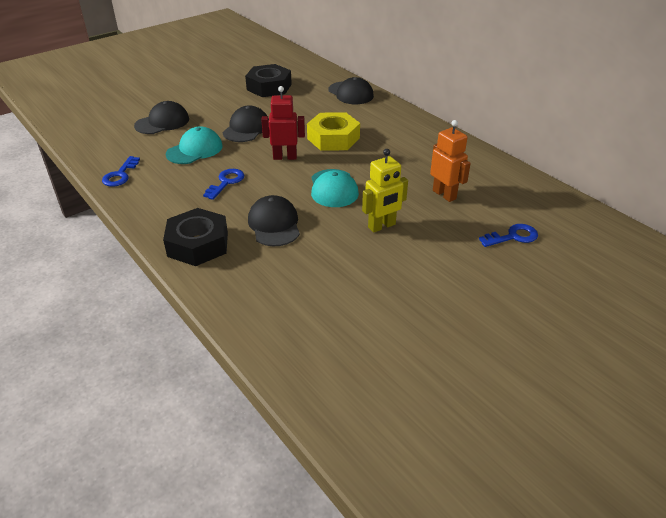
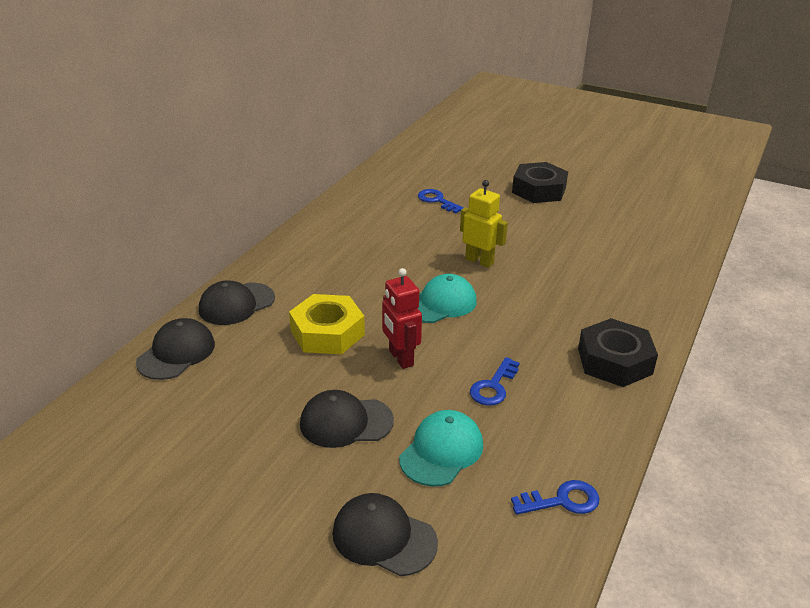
camera: 115 degrees left, 5 degrees down
(195, 150) = (441, 451): turquoise cap -> turquoise cap turned 105 degrees clockwise
(226, 182) = (493, 386): blue key -> blue key turned 60 degrees counterclockwise
(269, 87) = (181, 452): black nut -> black nut (538, 190)
(274, 224) = (536, 323): black cap -> black cap (236, 304)
(444, 194) = (398, 238): orange robot -> none

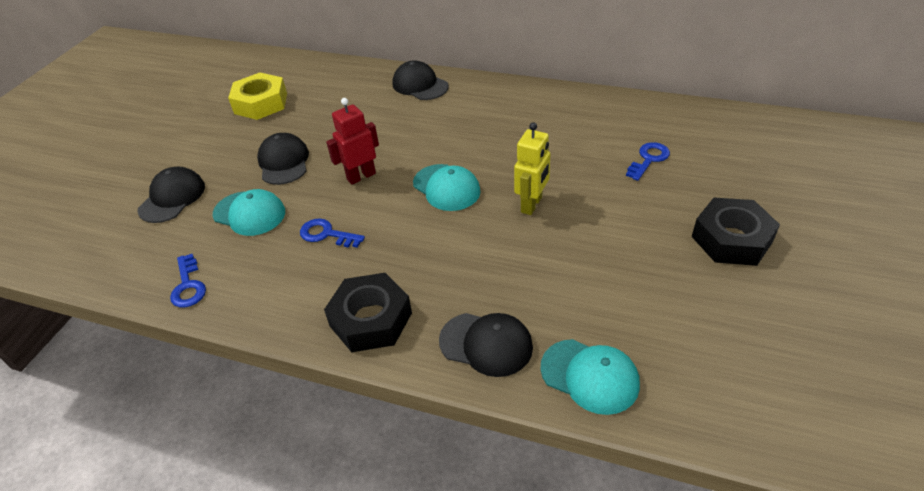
camera: 85 degrees right, 10 degrees up
(176, 353) = (356, 76): black cap -> black cap (486, 344)
(327, 333) = (390, 133): yellow nut -> yellow nut (261, 103)
(666, 264) = (590, 376): none -> turquoise cap

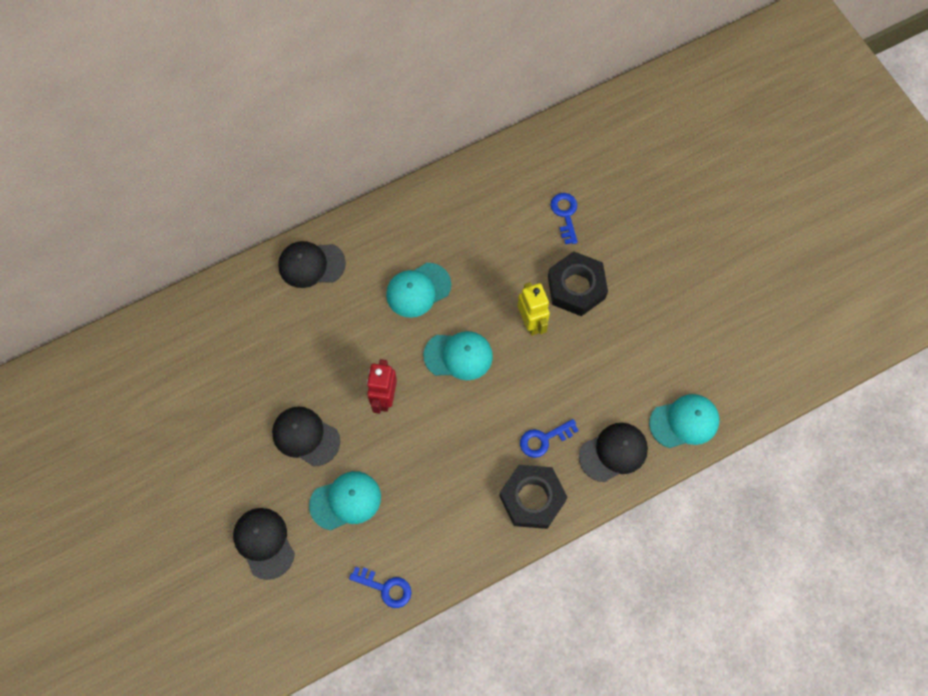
camera: 50 degrees left, 25 degrees up
(261, 103) = (195, 396): yellow nut -> none
(327, 234) = (425, 467): blue key -> blue key (544, 439)
(470, 135) = (418, 290): none -> turquoise cap
(731, 239) = (672, 251): black nut -> black nut (576, 287)

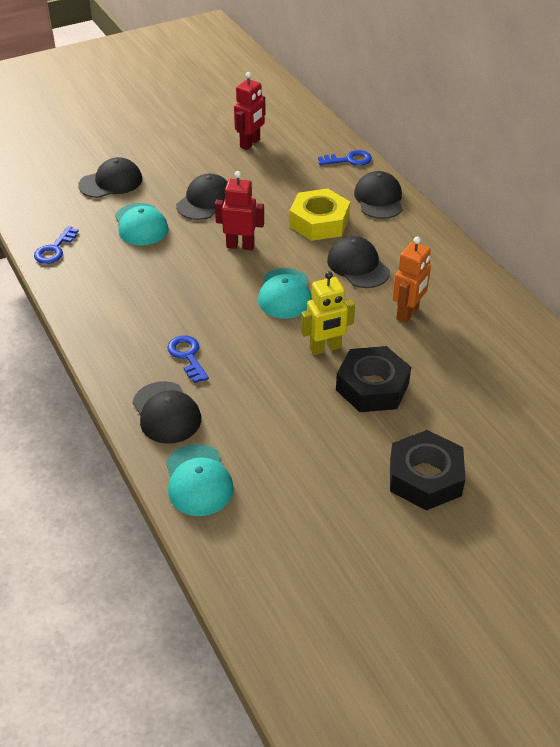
camera: 90 degrees right, 25 degrees down
(196, 392) = (250, 143): none -> red robot
(348, 322) = (319, 222): none -> yellow nut
(418, 290) = (358, 266): turquoise cap -> black cap
(484, 252) = (408, 313): none -> orange robot
(532, 498) = (123, 346): black nut -> black nut (425, 477)
(565, 215) = (468, 379): blue key -> blue key (349, 160)

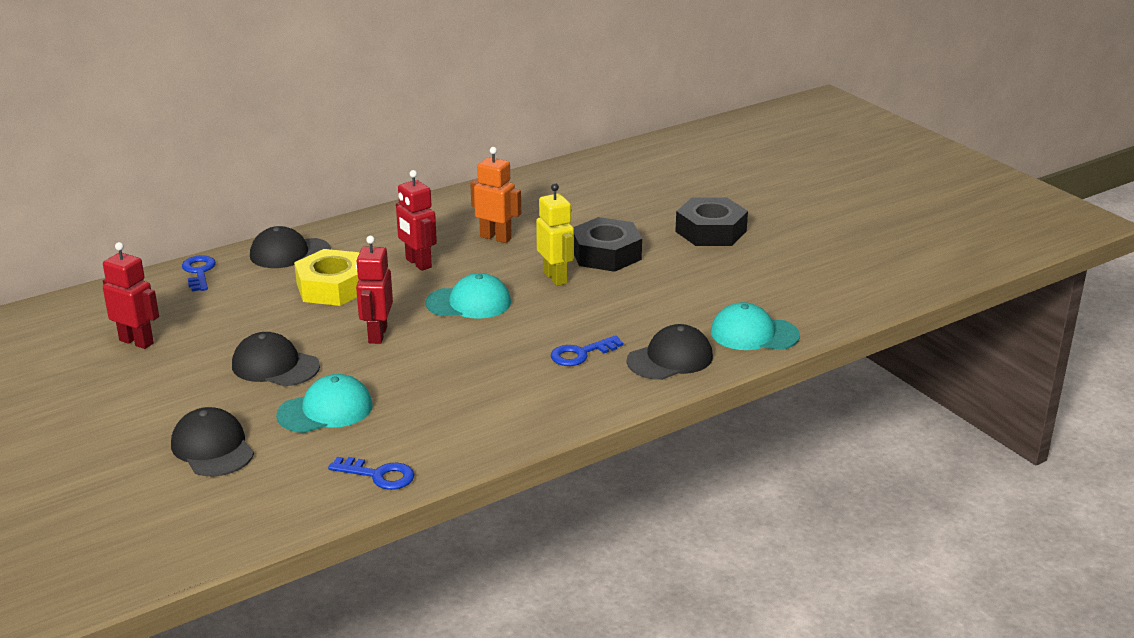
camera: 95 degrees left, 15 degrees down
(198, 480) = (754, 334): turquoise cap -> turquoise cap turned 150 degrees counterclockwise
(358, 266) = (418, 263): black cap -> red robot

